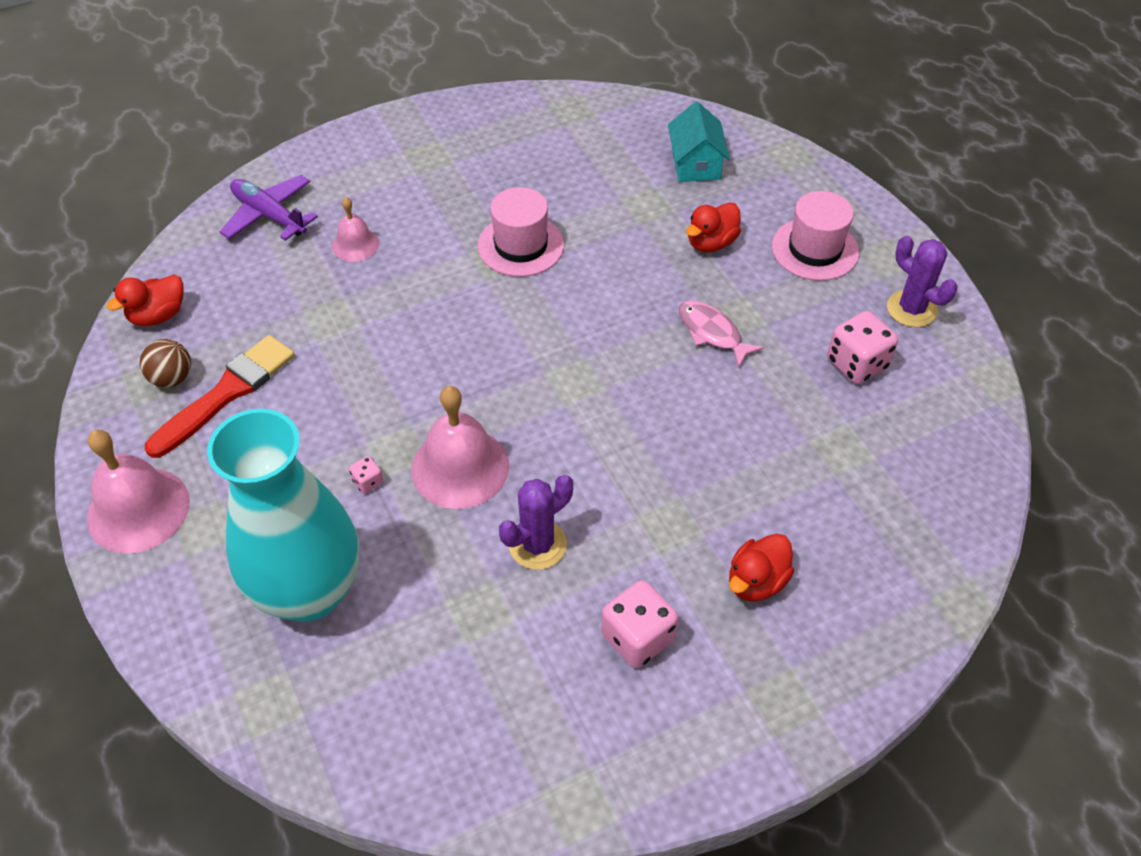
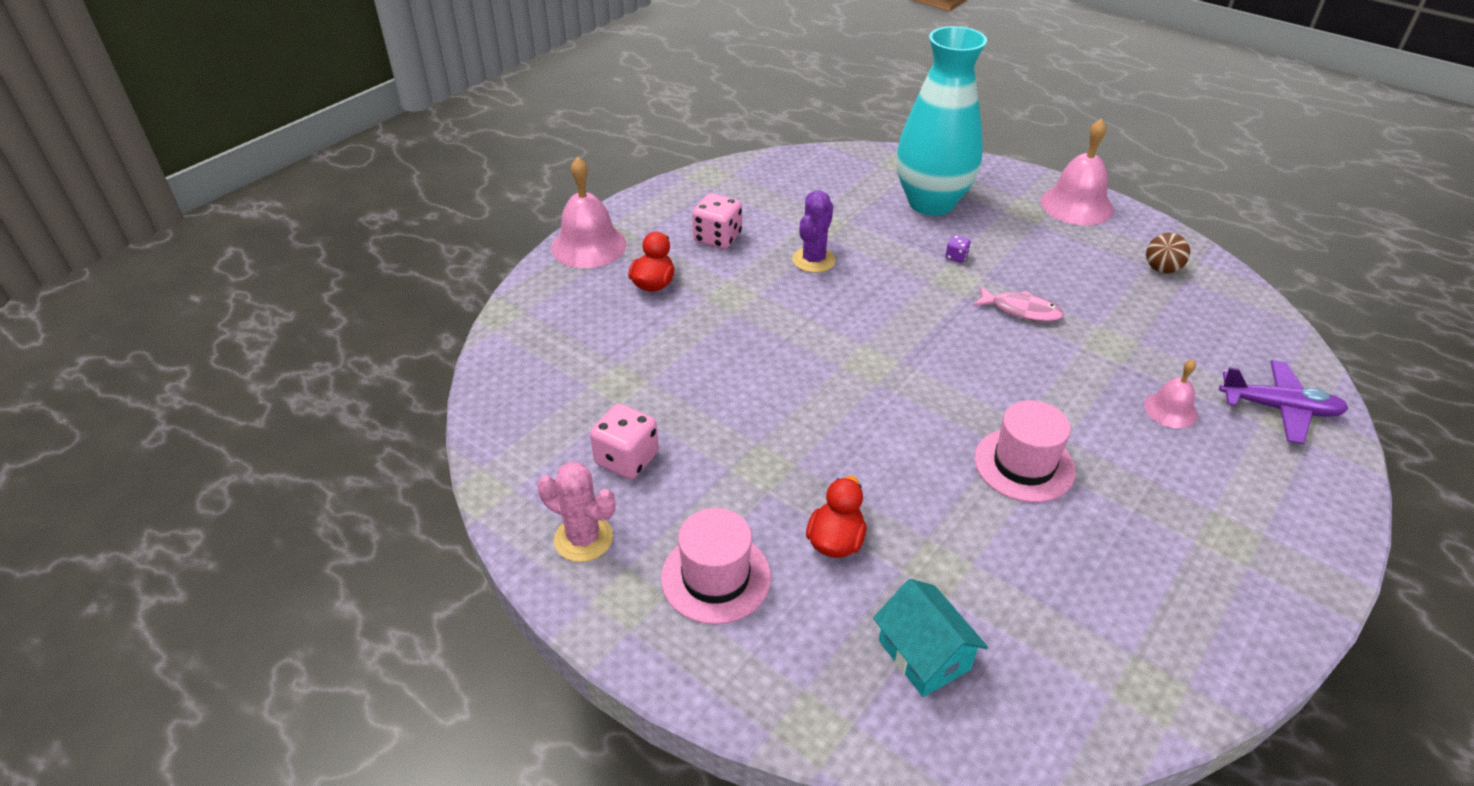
camera: 155 degrees right, 10 degrees down
(158, 315) = (1235, 302): red duck -> none
(227, 393) = (1112, 273): red brush -> none
(368, 482) = (956, 257): pink dice -> purple dice
(460, 467) = (903, 283): pink bell -> pink bell (589, 245)
(712, 333) = (778, 442): pink fish -> pink fish (1021, 310)
(911, 309) = (583, 539): purple cactus -> pink cactus

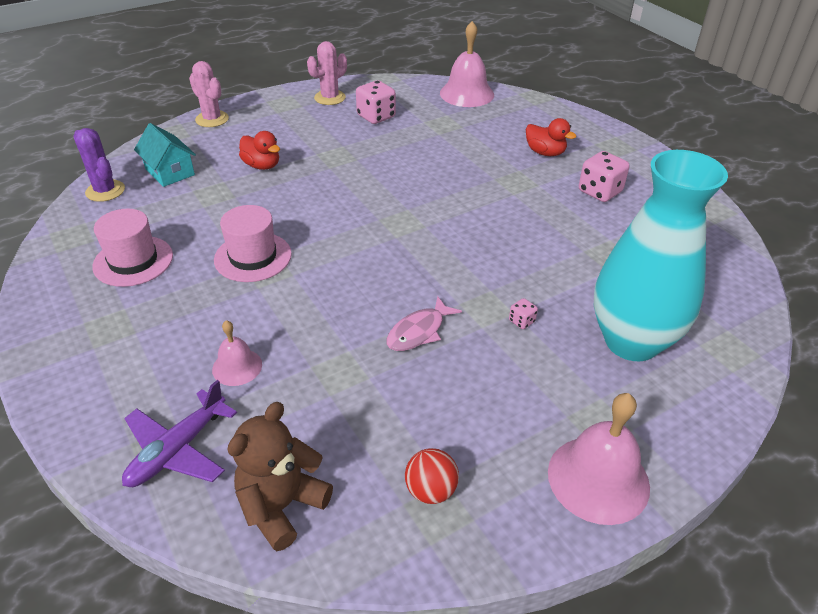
camera: 110 degrees right, 0 degrees up
(589, 245) = (606, 135): pink bell -> pink bell (467, 94)
(716, 577) = (273, 126): pink hat -> pink hat (133, 261)
(733, 684) = (212, 119): none -> pink cactus
(813, 260) = (549, 232): purple cactus -> purple cactus (105, 191)
(924, 655) = (170, 172): turquoise house -> turquoise house turned 60 degrees clockwise
(956, 257) = (521, 321): purple dice -> pink dice
(1161, 269) = (431, 490): brown ball -> red ball
(1251, 333) = (281, 506): none -> brown teddy bear

